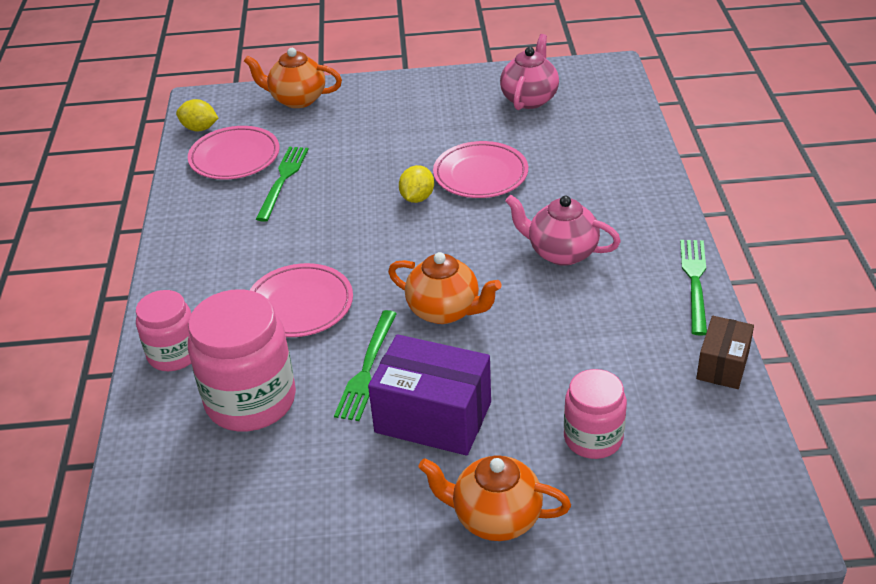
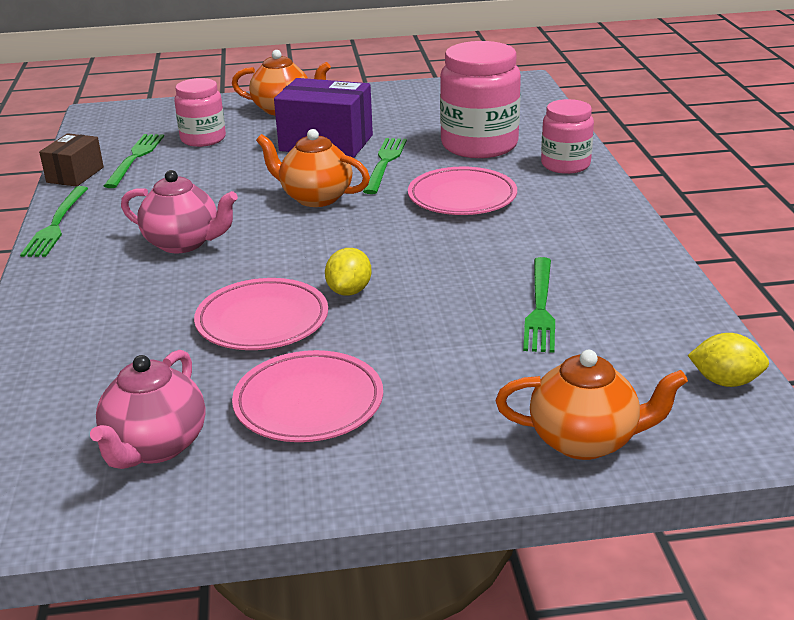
camera: 175 degrees right, 10 degrees down
(234, 157) = (631, 336): pink plate -> pink plate (308, 403)
(665, 396) = (135, 158): none -> green fork

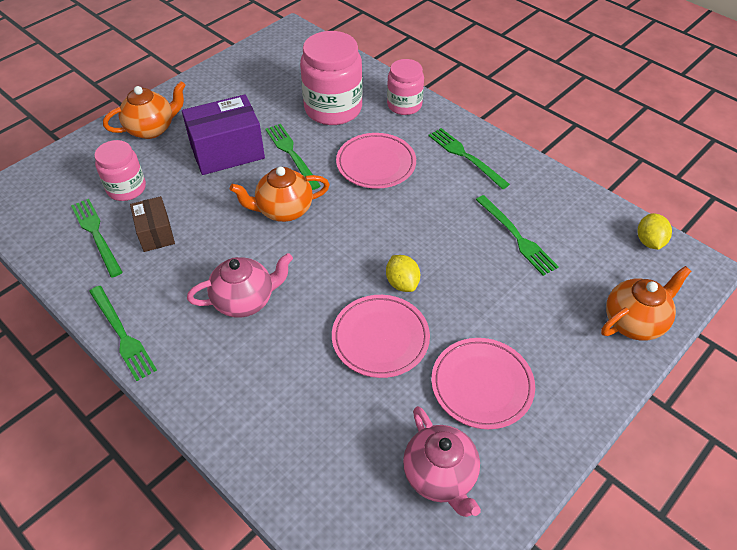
camera: 40 degrees left, 20 degrees up
(75, 175) = (67, 276): brown box -> brown box (156, 233)
(578, 224) = (465, 156): none -> green fork
(725, 381) = (649, 241): yellow lemon -> yellow lemon turned 60 degrees counterclockwise

